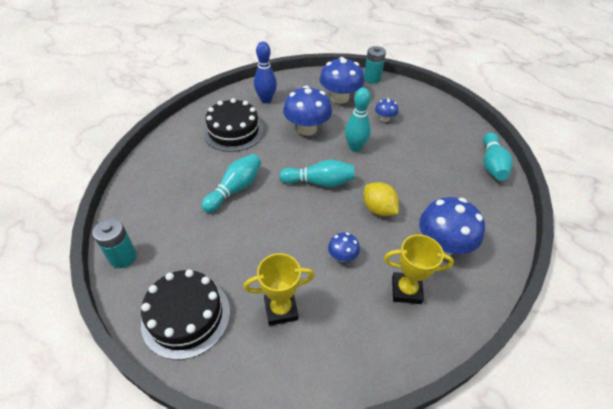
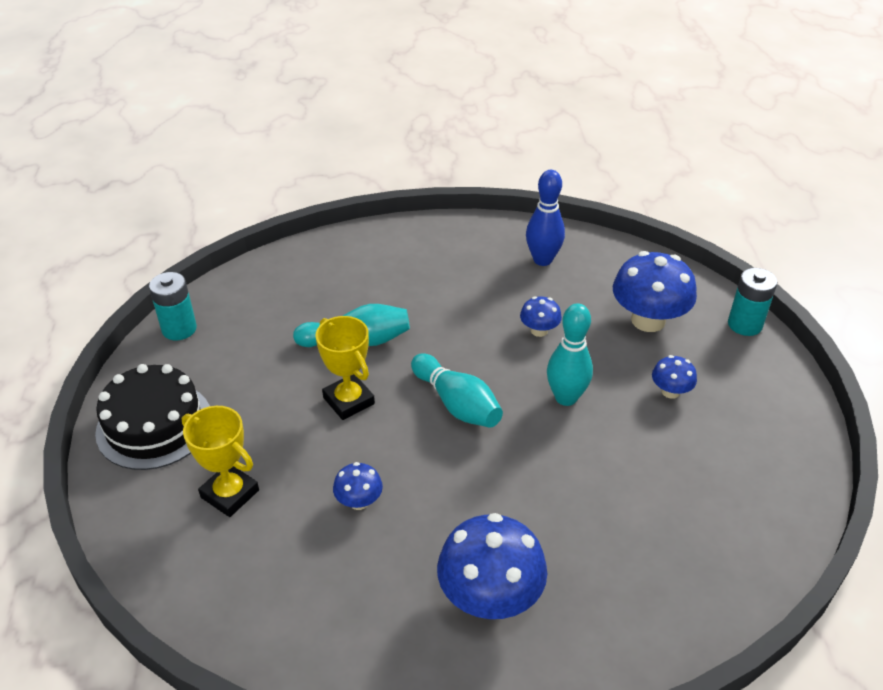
camera: 50 degrees right, 5 degrees down
(233, 131) = (448, 274): black cake -> none
(307, 129) = (539, 330): blue mushroom -> blue mushroom, size x0.50
(378, 209) = (478, 490): yellow lemon -> none
(406, 290) = (370, 597): yellow trophy -> yellow trophy (348, 401)
(491, 164) = (739, 573): turquoise bowling pin -> none

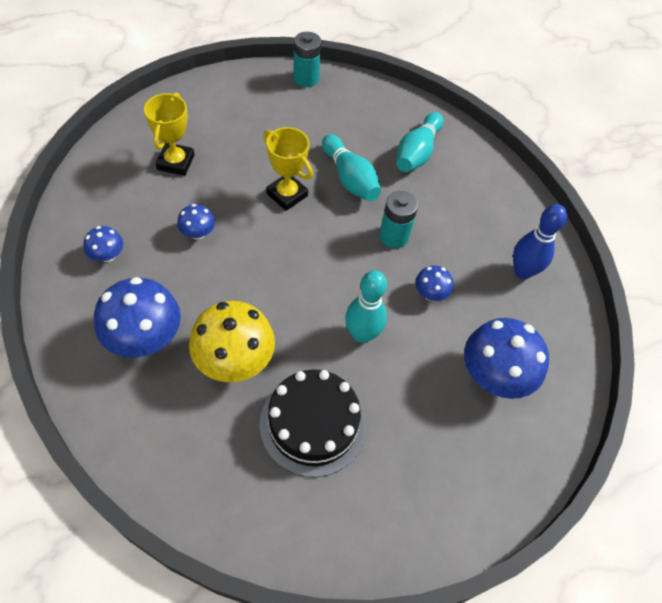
camera: 60 degrees right, 15 degrees up
(154, 425) = (215, 102): black cake -> black cake (313, 424)
(348, 401) = (287, 194): yellow trophy -> yellow trophy turned 75 degrees counterclockwise
(457, 404) = (317, 261): turquoise bowling pin -> turquoise bowling pin (417, 152)
(556, 515) = (234, 360): none -> yellow mushroom
(670, 391) = (411, 415): blue mushroom -> blue mushroom (107, 255)
(745, 324) = (540, 464): turquoise battery -> turquoise battery (394, 236)

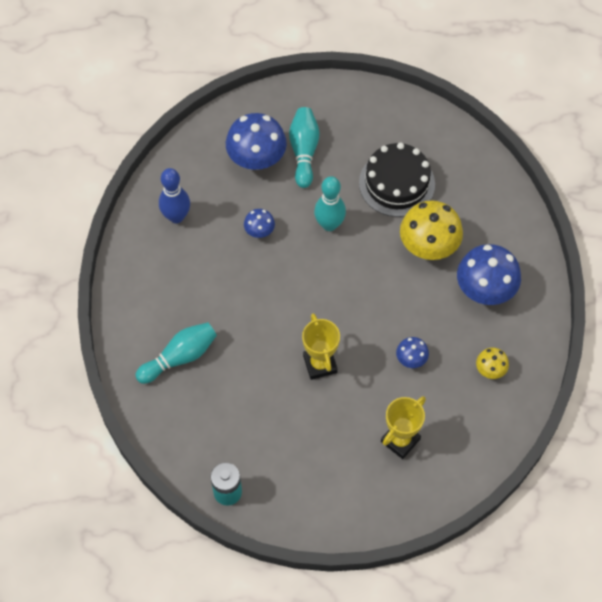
camera: 145 degrees left, 5 degrees up
(107, 255) = (490, 369): blue mushroom -> yellow mushroom
(350, 178) = (257, 357): turquoise bowling pin -> turquoise bowling pin (304, 151)
(394, 236) = (255, 288): turquoise battery -> none

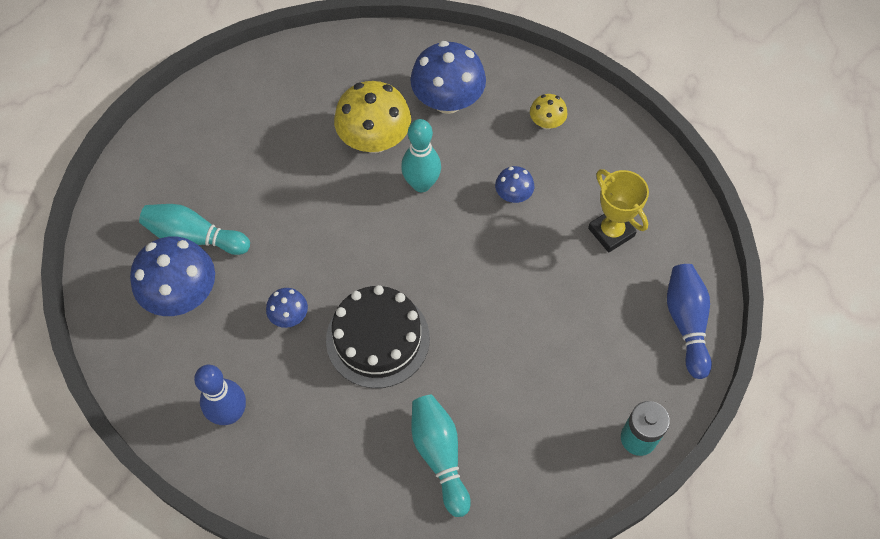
camera: 75 degrees left, 0 degrees up
(320, 364) = (494, 292): yellow trophy -> none
(329, 224) = (309, 235): turquoise bowling pin -> turquoise bowling pin (421, 184)
(334, 512) = (686, 323): none -> blue bowling pin
(396, 183) = (280, 149): black cake -> black cake (377, 339)

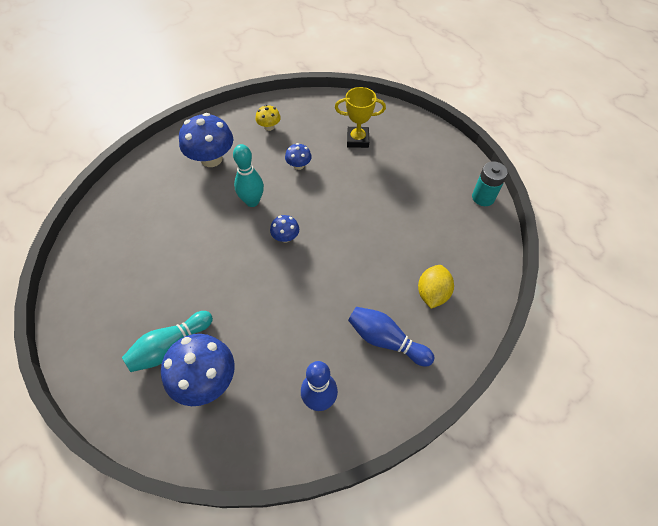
camera: 55 degrees left, 5 degrees down
(289, 316) = (278, 322): blue mushroom -> blue mushroom (285, 237)
(374, 139) = (200, 206): yellow mushroom -> none
(377, 339) = (333, 282): black cake -> none
(439, 455) = (432, 293): turquoise bowling pin -> yellow lemon
(686, 323) = (433, 142): blue bowling pin -> blue bowling pin (386, 340)

